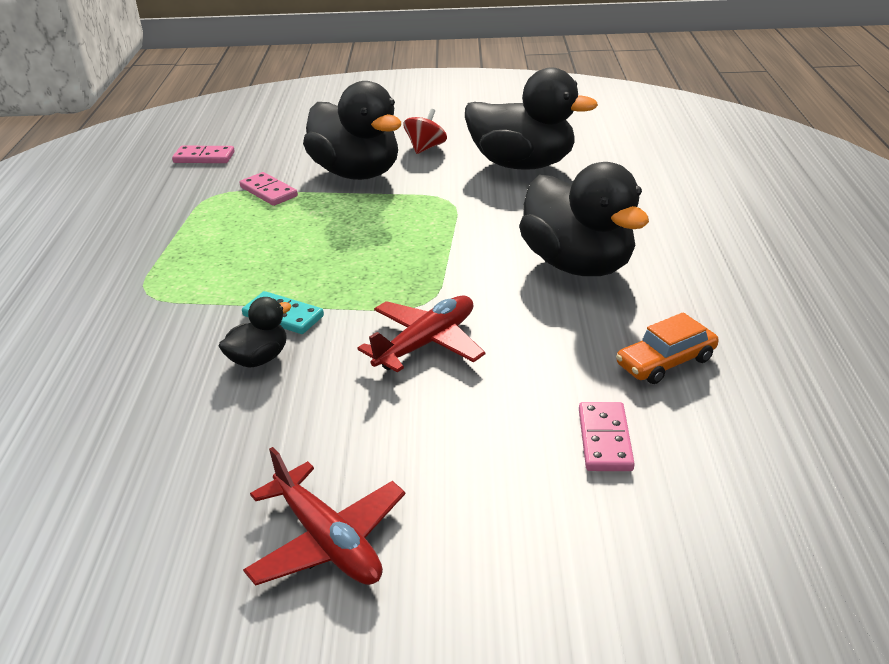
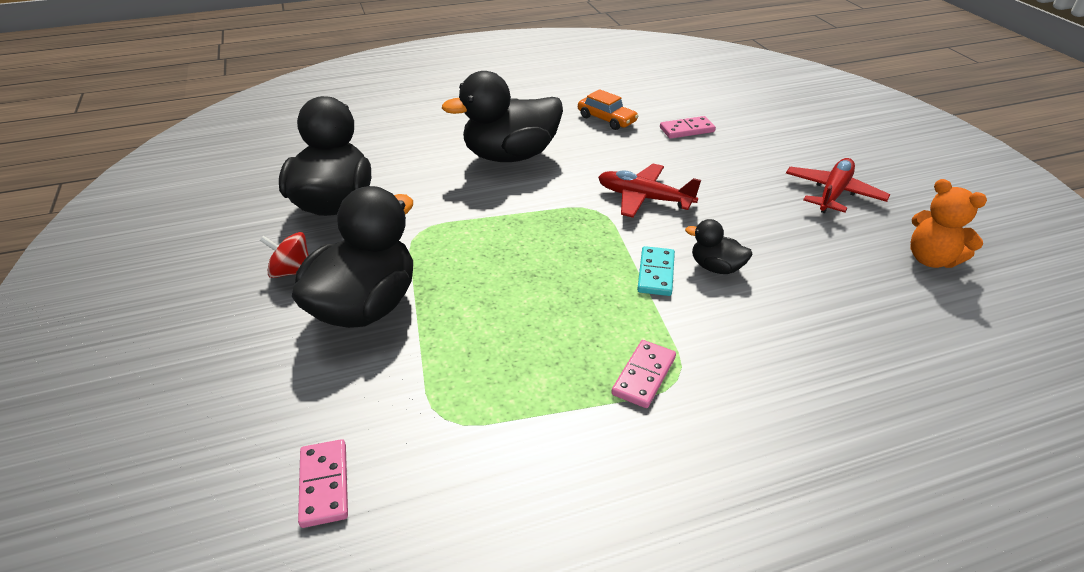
camera: 110 degrees left, 5 degrees up
(109, 569) = (931, 259): none -> orange teddy bear
(268, 192) = (427, 366): pink domino -> pink domino (644, 376)
(578, 265) = (510, 156): black duck -> black duck turned 150 degrees counterclockwise

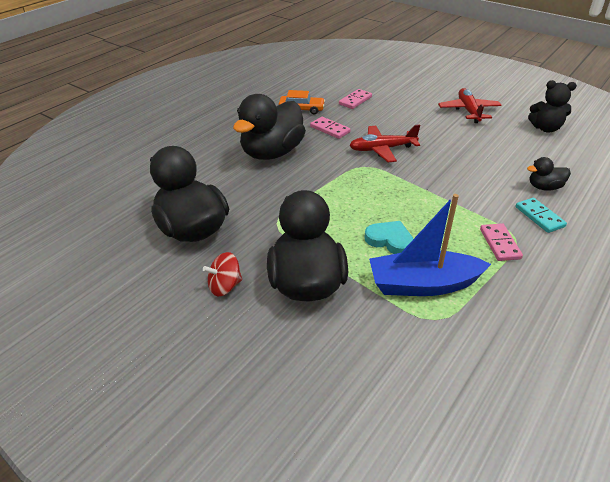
camera: 35 degrees left, 0 degrees up
(324, 484) = (422, 392): pink domino -> pink domino (330, 129)
(482, 373) = (423, 284): none -> blue boat
(512, 305) = (390, 240): none -> turquoise heart
(655, 273) = (439, 188): turquoise domino -> turquoise domino (539, 217)
(716, 267) = (463, 172): black duck -> black duck (544, 187)
(931, 259) = (545, 128): orange teddy bear -> black teddy bear

